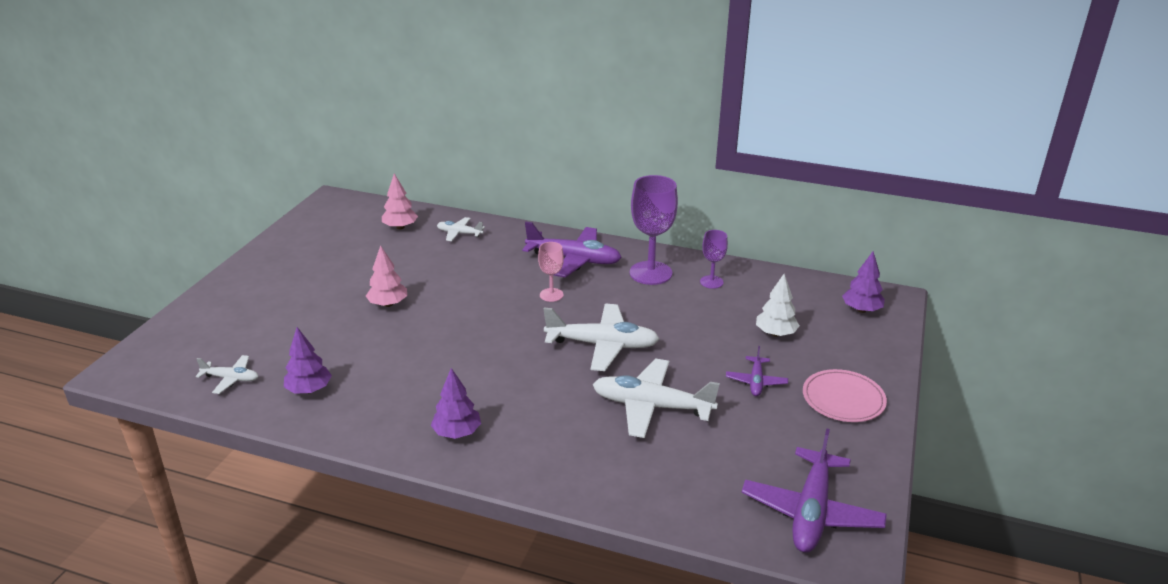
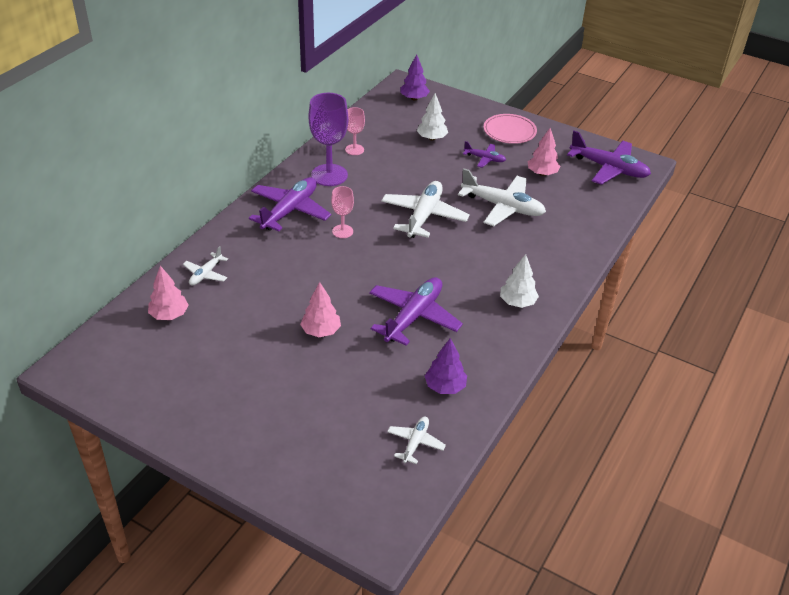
camera: 80 degrees left, 10 degrees up
(418, 357) = (413, 316): none -> purple plane
(457, 433) = (517, 302): purple tree -> white tree
(651, 406) = (503, 207): white plane -> white plane turned 90 degrees counterclockwise
(711, 282) = (354, 149): purple goblet -> pink goblet
(752, 438) = (542, 173): none -> pink tree

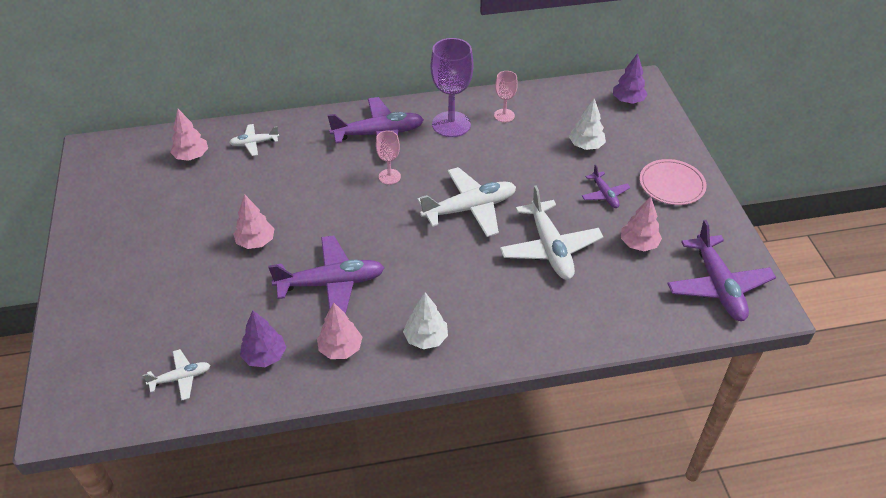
camera: 50 degrees right, 5 degrees up
(481, 346) = (340, 349): none -> pink tree

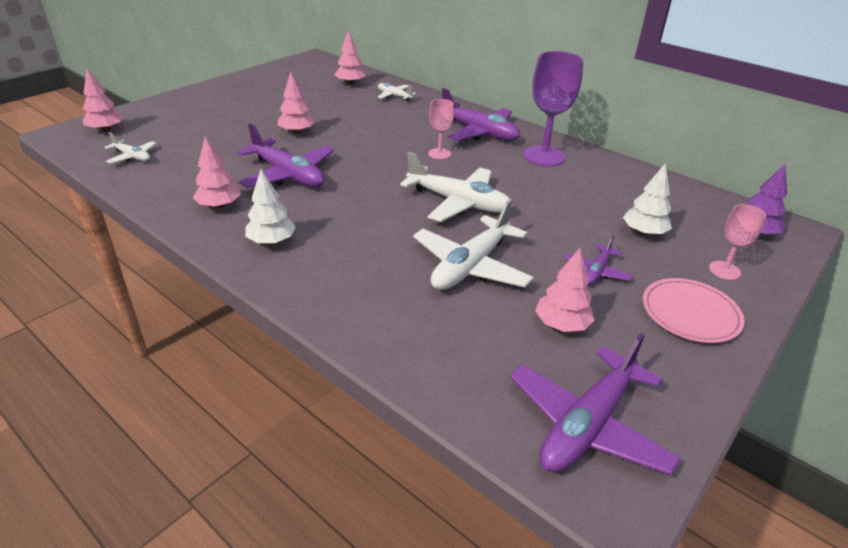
camera: 50 degrees right, 10 degrees down
(91, 380) = (106, 130): none -> pink tree
(264, 356) = (182, 178): purple tree -> none
(504, 115) = (600, 175): pink goblet -> pink goblet (724, 270)

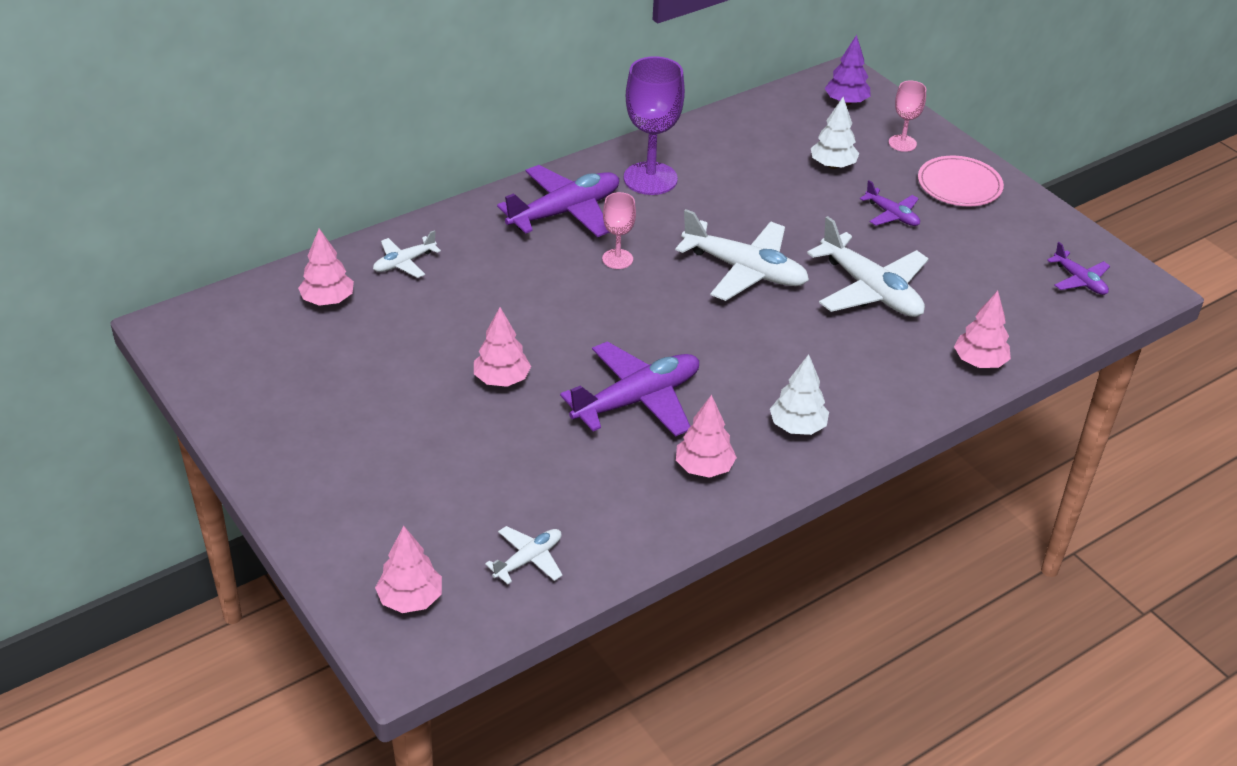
camera: 75 degrees left, 5 degrees up
(458, 203) = (745, 270): white plane -> white plane turned 75 degrees clockwise
(561, 325) = (966, 259): pink tree -> pink tree (979, 362)
(587, 425) = (1079, 280): purple plane -> purple plane, size x0.52

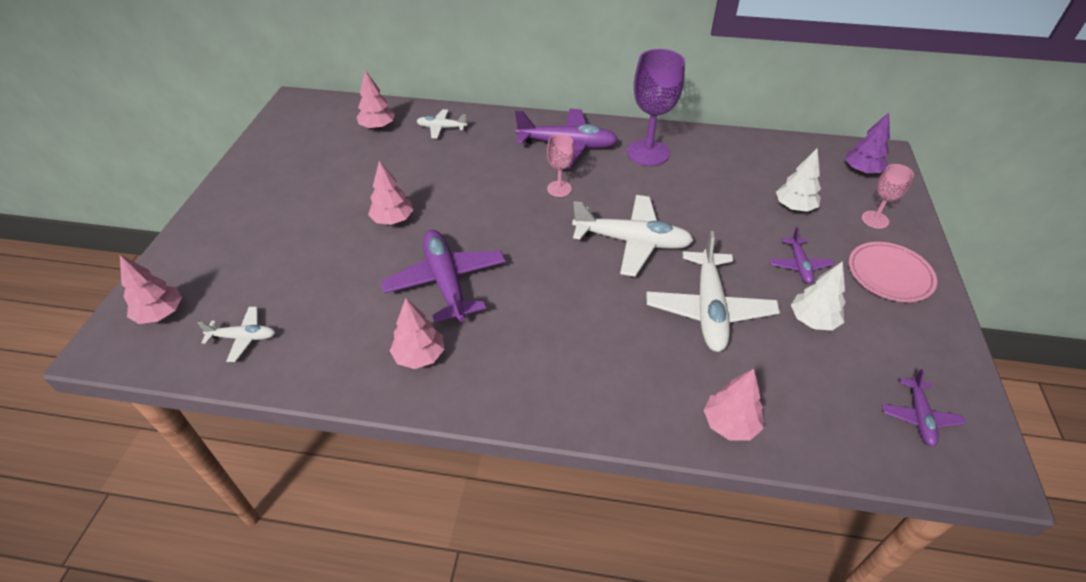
camera: 45 degrees right, 5 degrees up
(637, 400) = (446, 282): purple plane -> purple plane turned 120 degrees counterclockwise
(745, 270) = (632, 242): white plane -> white plane turned 60 degrees counterclockwise
(797, 426) = (519, 372): white tree -> white tree (812, 320)

